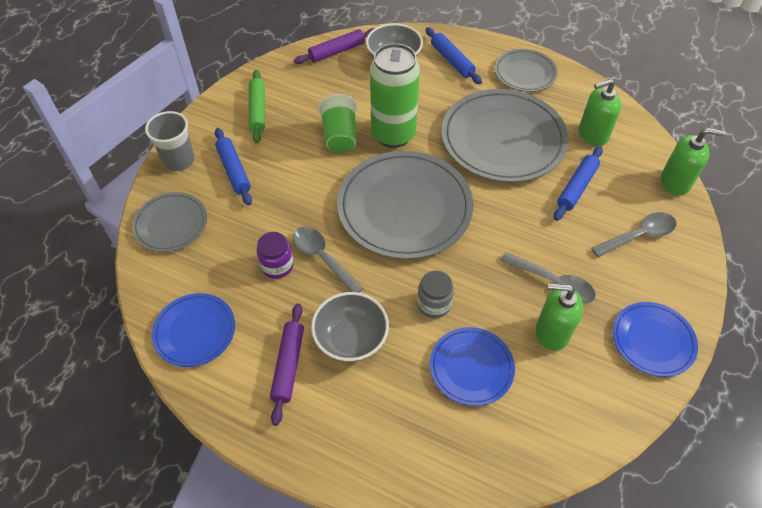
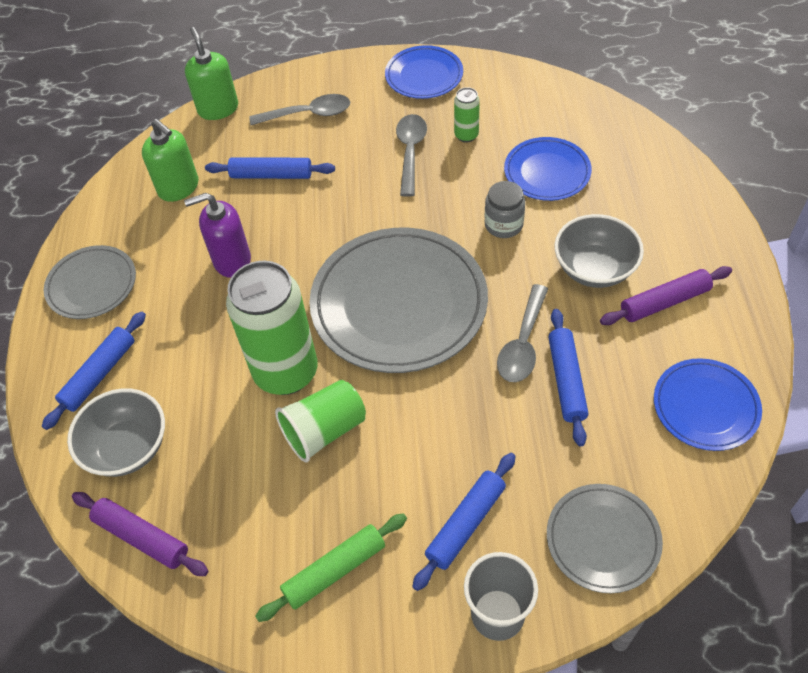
camera: 115 degrees left, 0 degrees up
(277, 266) = (566, 380): purple jar -> blue rolling pin
(503, 139) = (232, 260): grey plate -> purple soap dispenser
(551, 332) = (466, 135): green soap dispenser -> green can
(639, 235) = (308, 114): grey spoon -> grey spoon turned 135 degrees clockwise

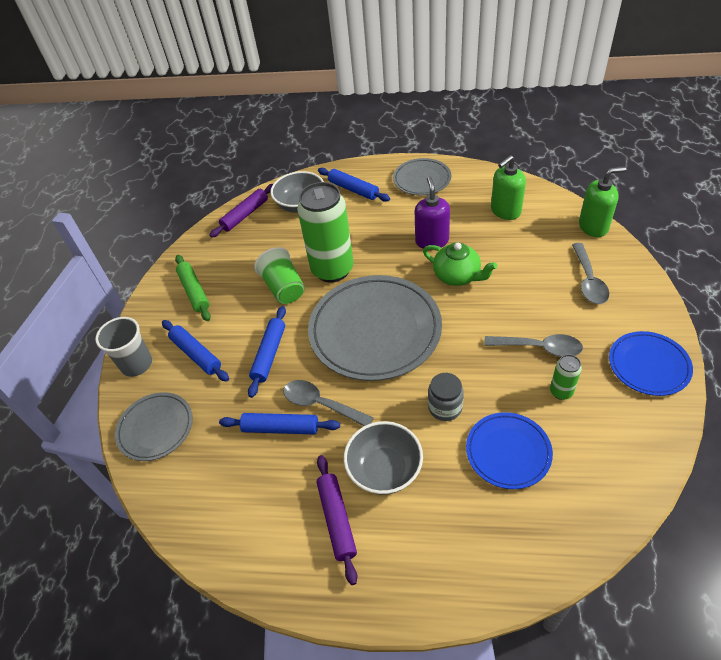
camera: 100 degrees right, 5 degrees down
(271, 175) = (515, 259): blue rolling pin -> blue rolling pin (269, 354)
(300, 228) = (457, 276): none -> green teapot
(705, 407) = (228, 524): blue plate -> none

